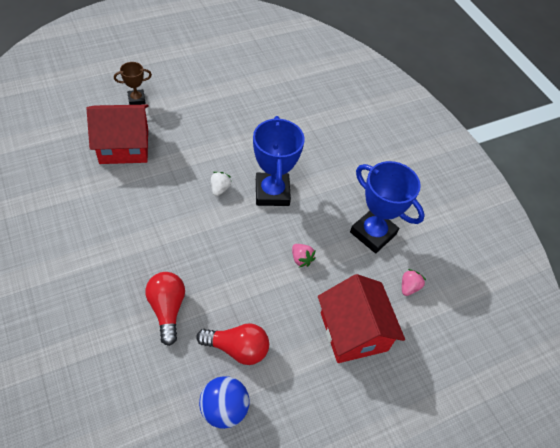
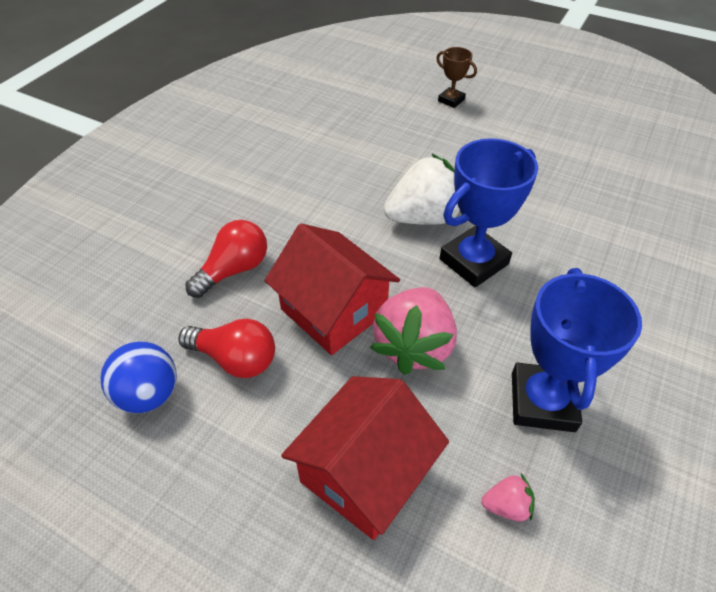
camera: 60 degrees right, 5 degrees down
(124, 146) = (388, 126): red house -> red house (334, 311)
(220, 189) = (423, 217): white strawberry -> white strawberry, size x2.26
(237, 349) = (235, 359): red light bulb -> red light bulb turned 45 degrees counterclockwise
(301, 259) = (414, 346): pink strawberry -> pink strawberry, size x2.26

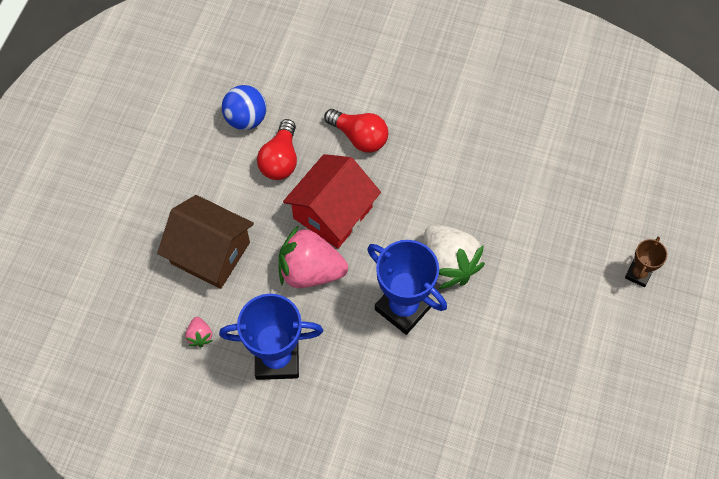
camera: 80 degrees right, 15 degrees up
(365, 473) = (210, 253): red house -> brown house

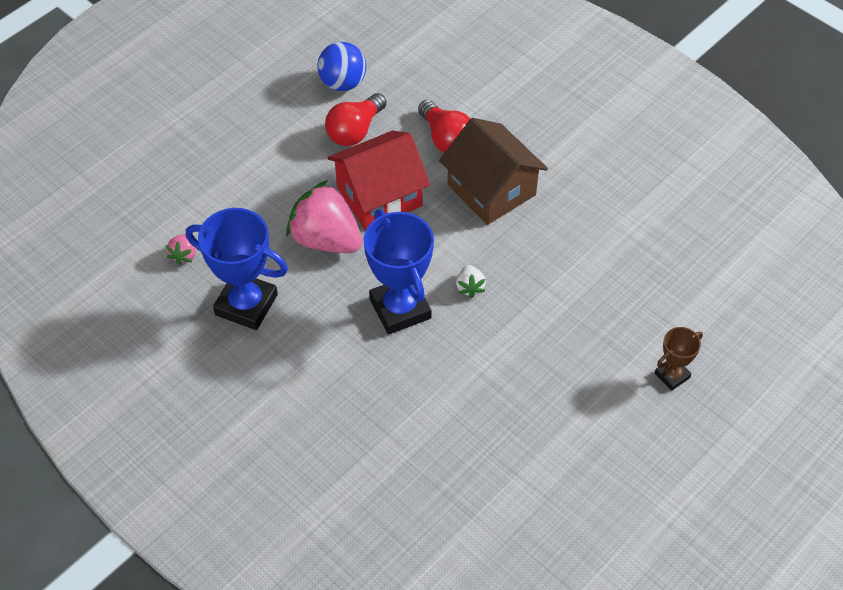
camera: 25 degrees right, 10 degrees down
(210, 253) = (238, 187): brown house -> brown house (491, 190)
(448, 264) = (470, 287): white strawberry -> white strawberry, size x0.44

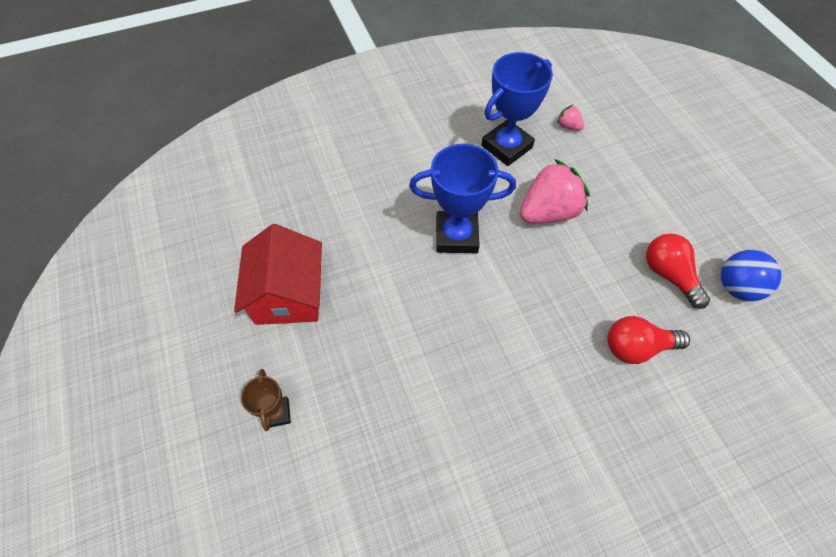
camera: 115 degrees right, 5 degrees up
(379, 196) = (582, 265): red house -> red house (288, 294)
(470, 287) = (453, 293): white strawberry -> none
(491, 190) = (557, 359): brown house -> none

